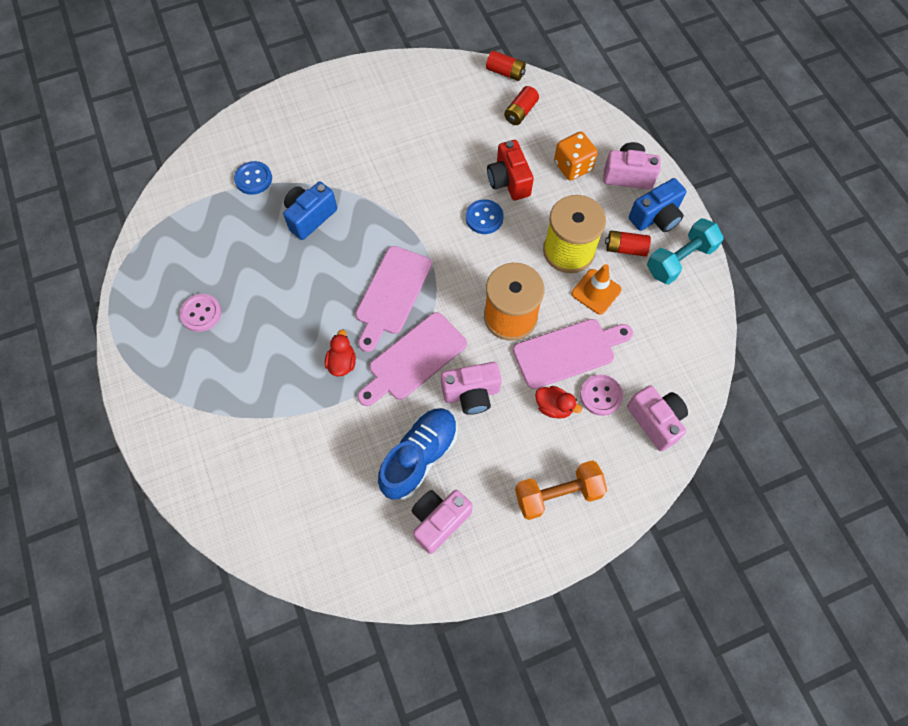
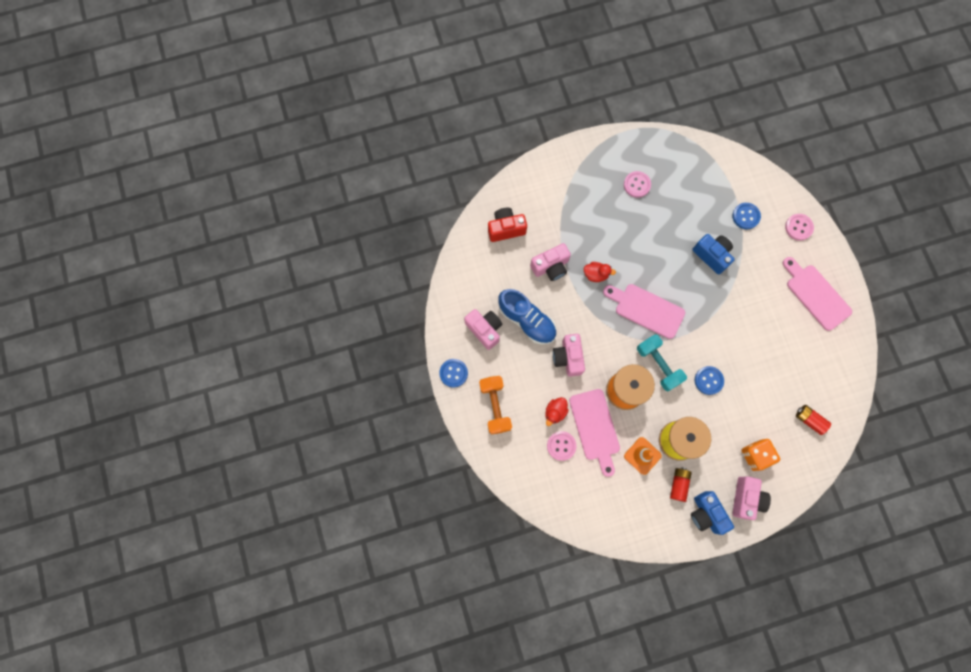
camera: 95 degrees right, 10 degrees up
(270, 121) = (798, 227): none -> pink button
(414, 359) = (595, 321): pink cutting board -> pink cutting board (816, 295)
(505, 72) = (851, 412): red battery -> none
(508, 181) = (741, 403): red camera -> red camera (506, 229)
(514, 564) = (453, 373): none -> blue button
(655, 421) = (540, 481): pink camera -> pink camera (550, 267)
(680, 260) = (667, 525): turquoise dumbbell -> turquoise dumbbell (658, 365)

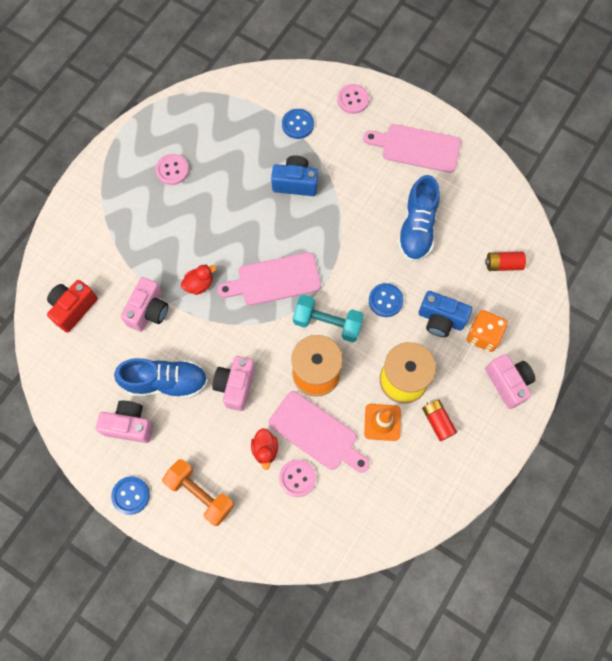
camera: 40 degrees left, 5 degrees down
(568, 357) = (235, 386): pink camera -> pink camera turned 60 degrees clockwise
(706, 514) = (485, 428): blue camera -> blue camera (440, 319)
(770, 349) = (417, 228): none -> blue shoe

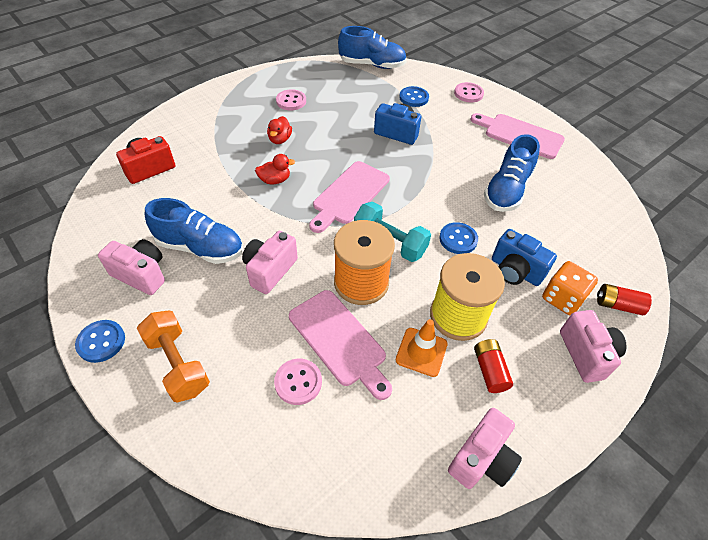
camera: 15 degrees right, 20 degrees down
(148, 311) = (216, 188): pink camera -> pink camera (481, 459)
(238, 84) = (372, 65): none -> blue shoe
(265, 449) = (273, 340): red duck -> red duck (280, 139)
(274, 280) = (349, 195): pink cutting board -> pink cutting board turned 60 degrees counterclockwise
(503, 264) = (595, 241): red battery -> red battery (618, 305)

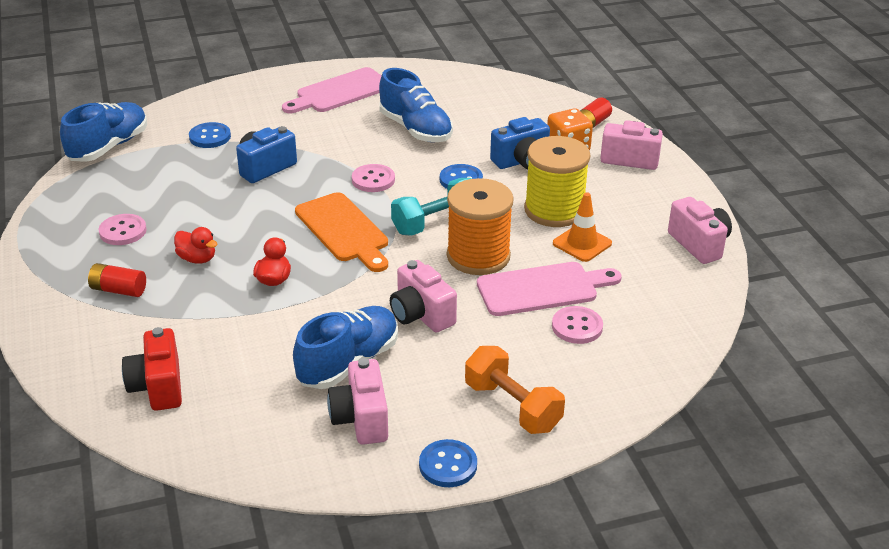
camera: 65 degrees left, 15 degrees down
(141, 274) = (361, 419): pink camera -> pink camera turned 60 degrees counterclockwise
(178, 364) = (512, 407): orange dumbbell -> orange dumbbell turned 60 degrees clockwise
(349, 195) = (344, 230): pink cutting board -> orange cutting board
(468, 93) = (239, 98): pink button -> pink button (373, 180)
(489, 370) = (620, 212): red battery -> red battery (118, 290)

